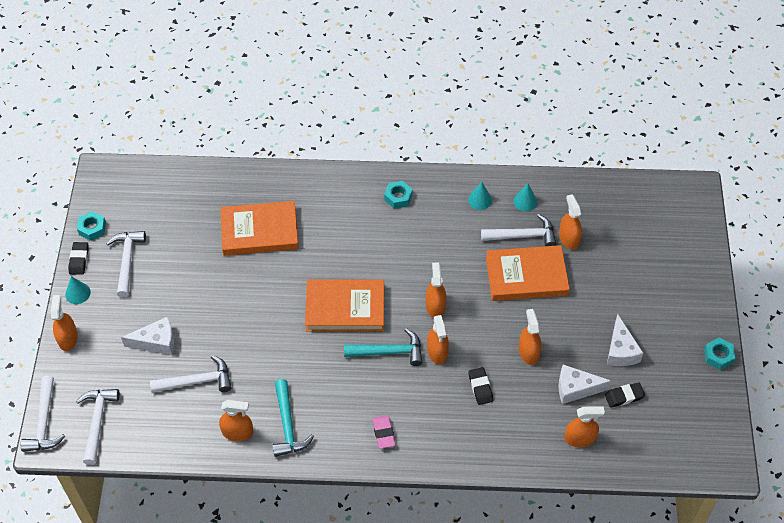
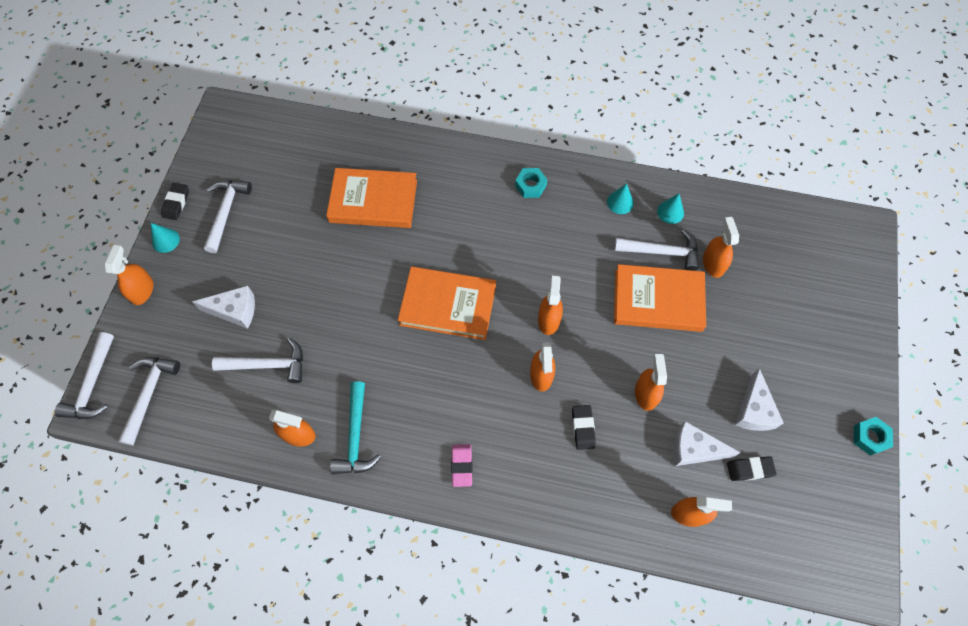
camera: 10 degrees right, 10 degrees up
(92, 228) = (198, 170): turquoise nut -> none
(389, 352) = (486, 366): turquoise hammer -> none

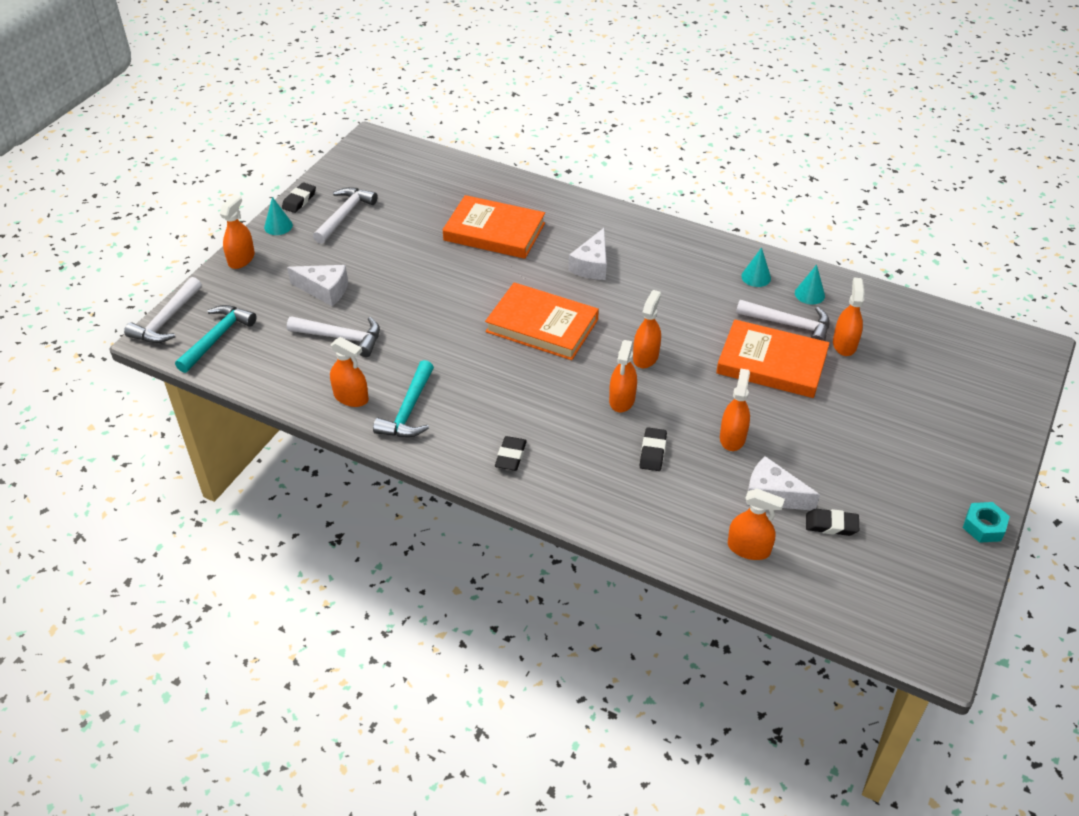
camera: 15 degrees right, 20 degrees down
(149, 394) = (217, 338): white hammer -> turquoise hammer
(461, 466) = (510, 456): pink eraser -> black eraser
(530, 186) = (663, 247): turquoise nut -> none
(754, 410) = (852, 475): white cheese -> white cheese (592, 265)

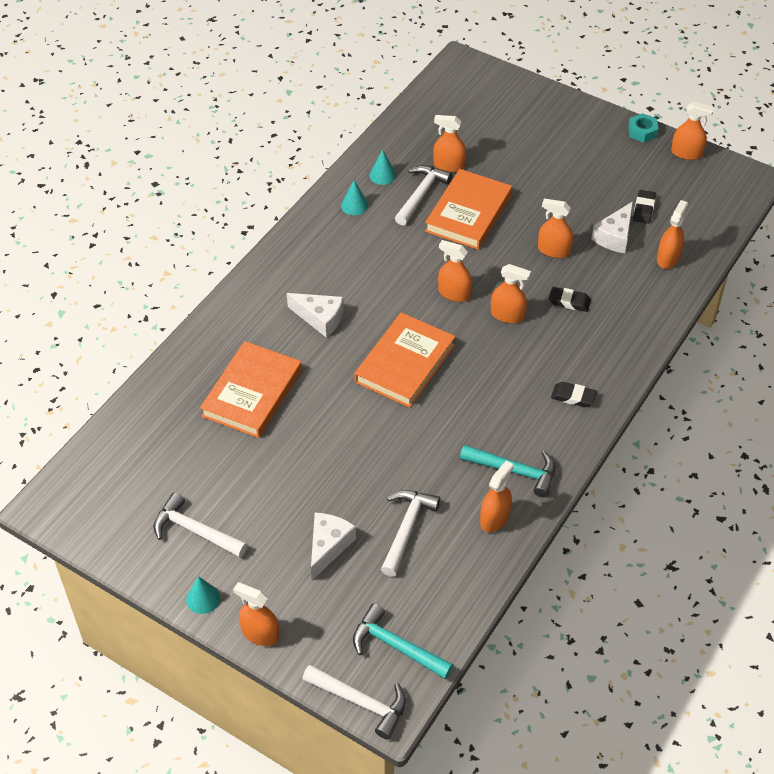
camera: 85 degrees left, 5 degrees up
(299, 200) = (156, 579): black eraser -> none
(960, 575) = (686, 153): none -> orange spray bottle

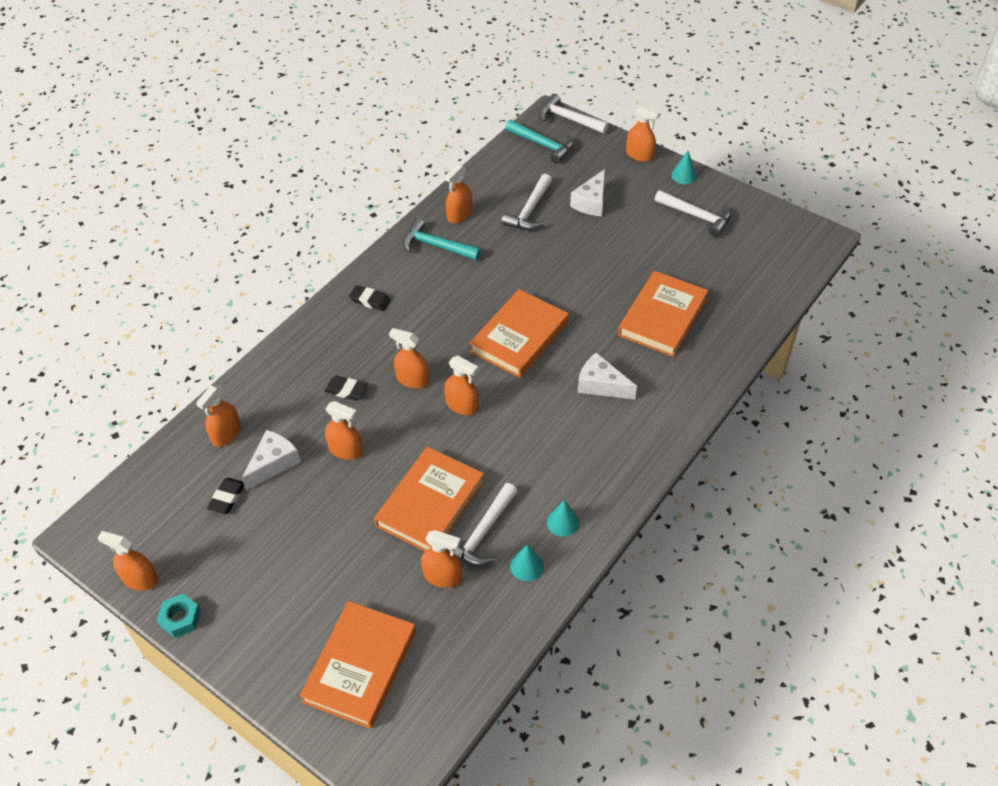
camera: 175 degrees left, 0 degrees up
(498, 112) = (360, 666): none -> orange book

